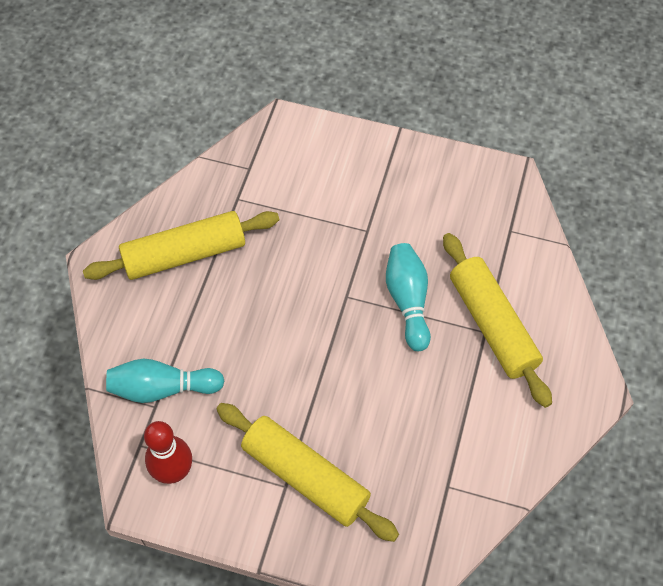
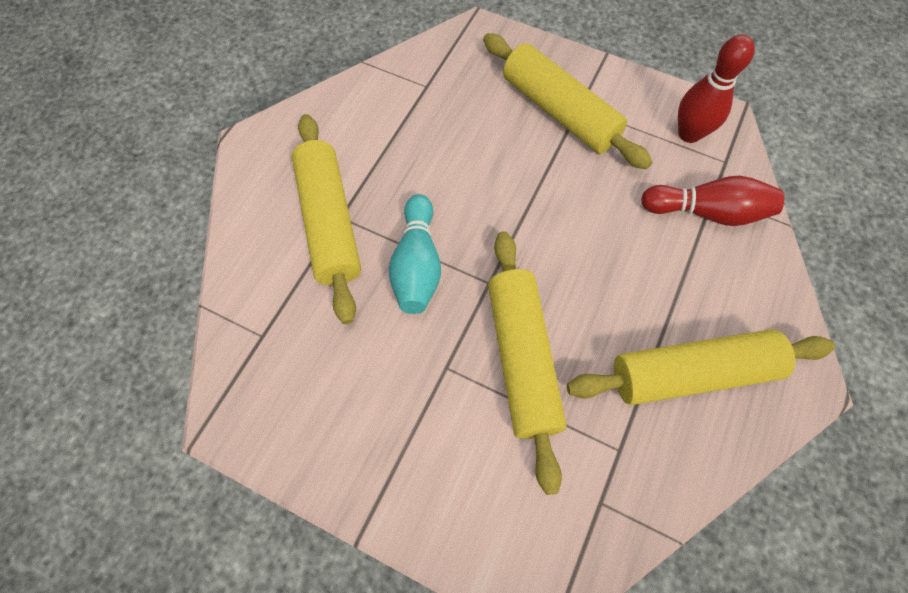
camera: 170 degrees left, 5 degrees up
(162, 388) = (707, 212): turquoise bowling pin -> red bowling pin
(311, 245) = (522, 358): none -> yellow rolling pin

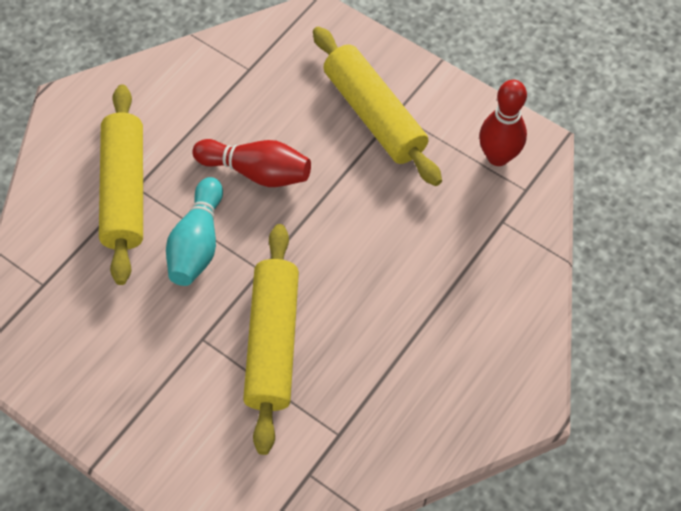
camera: 10 degrees right, 5 degrees down
(691, 373) = (425, 380): yellow rolling pin -> none
(707, 212) = (490, 236): red bowling pin -> red bowling pin (257, 172)

